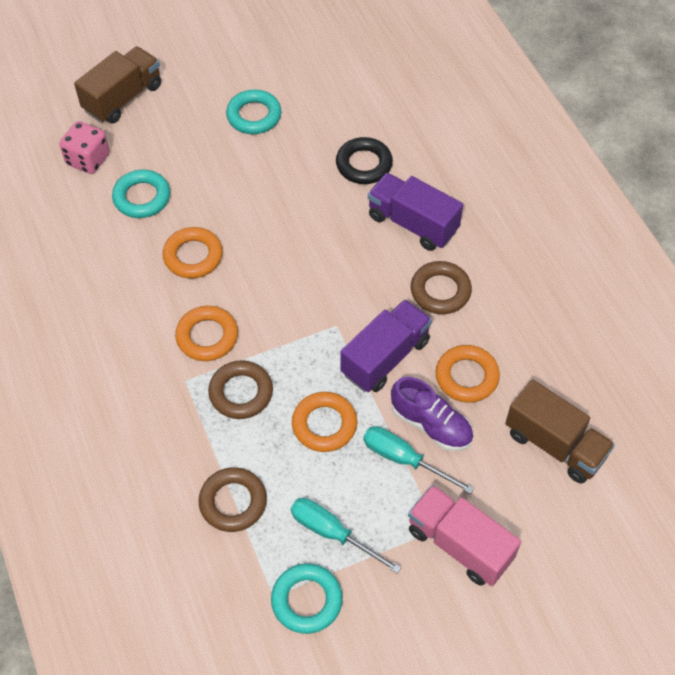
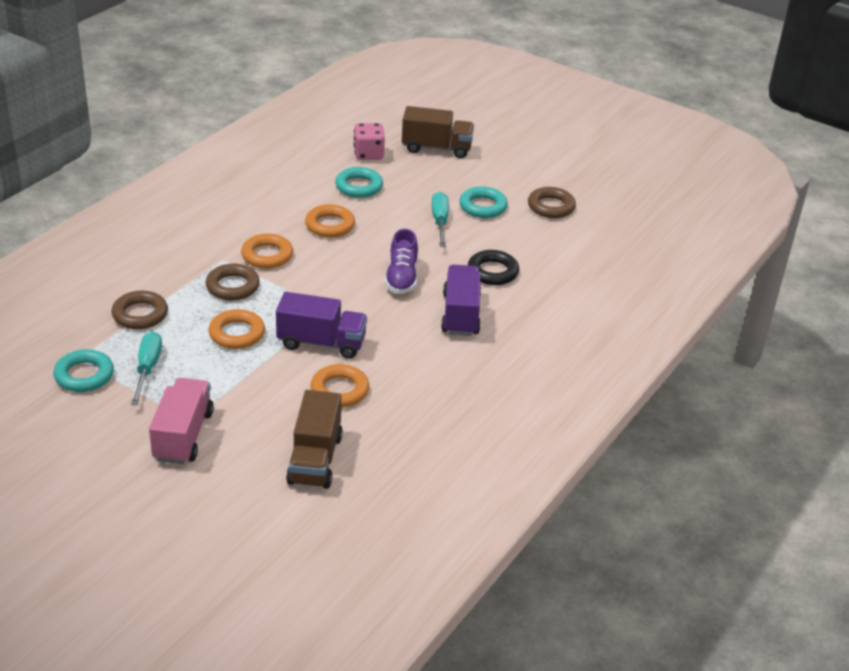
camera: 55 degrees right, 20 degrees down
(404, 459) = (237, 382): turquoise screwdriver -> turquoise screwdriver (440, 221)
(431, 425) = (279, 386): purple shoe -> purple shoe (401, 278)
(440, 291) = (409, 350): brown ring -> brown ring (551, 207)

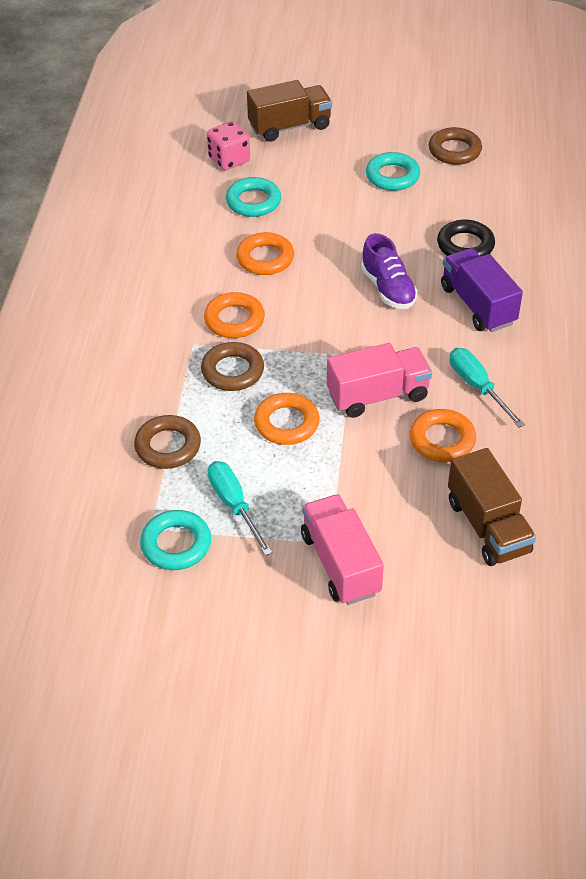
camera: 25 degrees left, 10 degrees up
(321, 343) = (377, 395): purple truck -> pink truck
(440, 221) = (367, 210): turquoise screwdriver -> turquoise screwdriver (477, 387)

